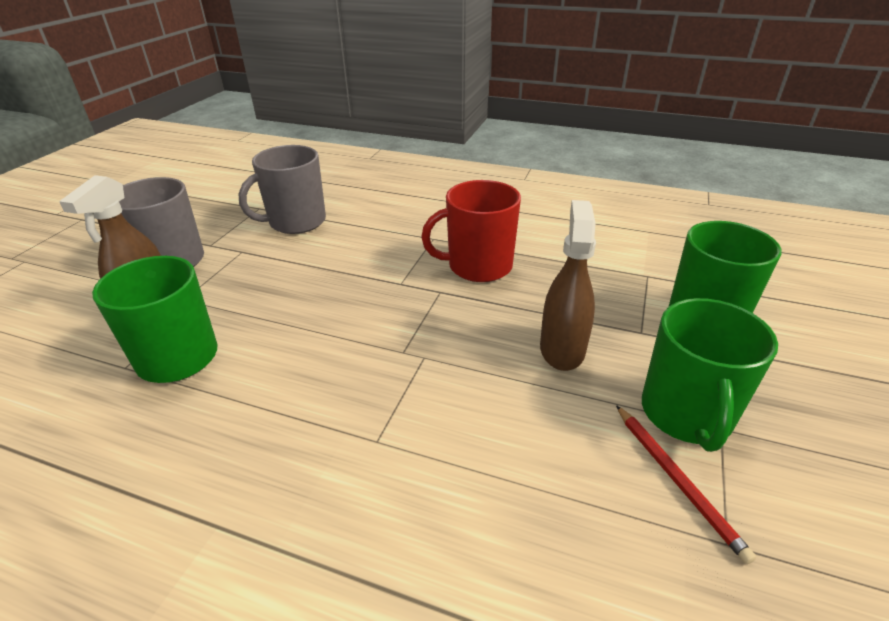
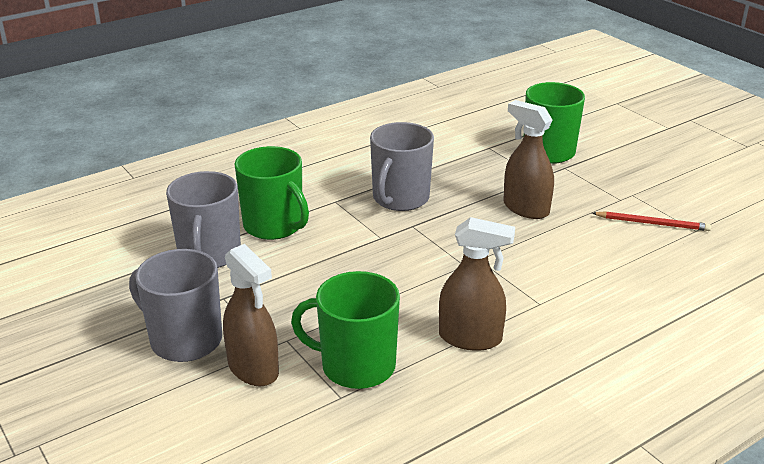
camera: 55 degrees left, 5 degrees down
(267, 412) = (470, 338): none -> brown spray bottle
(478, 266) = (400, 198): red mug -> grey mug
(686, 414) = (614, 198): green mug -> green mug (274, 226)

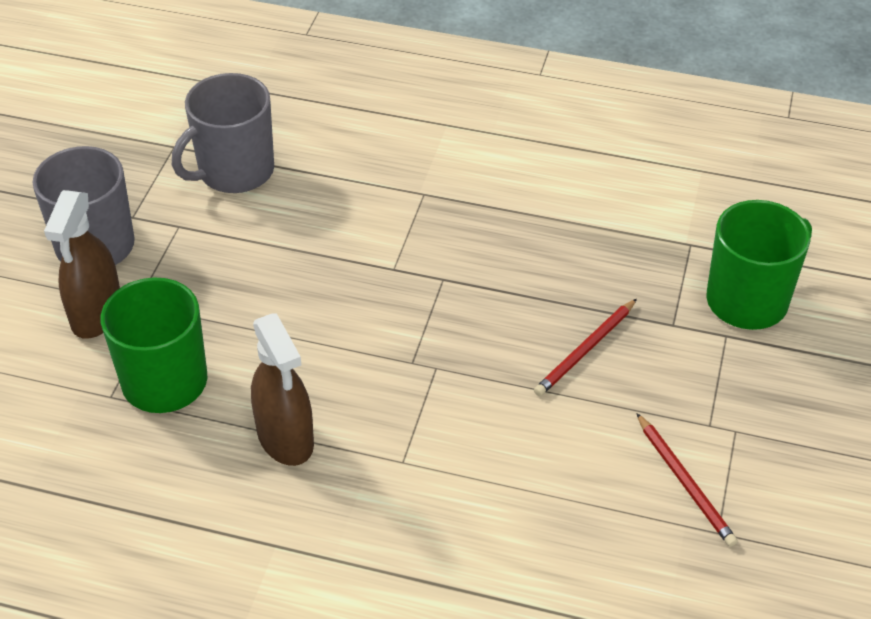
camera: 50 degrees right, 15 degrees up
(274, 226) = (329, 181): green mug -> none
(400, 198) = (486, 238): grey mug -> none
(525, 208) = (585, 350): brown spray bottle -> red pencil

